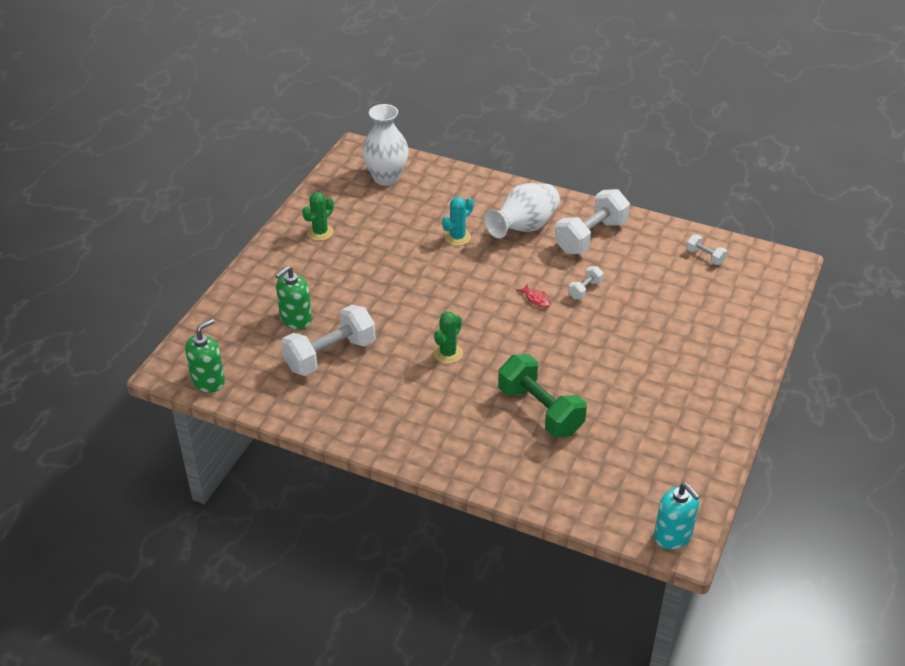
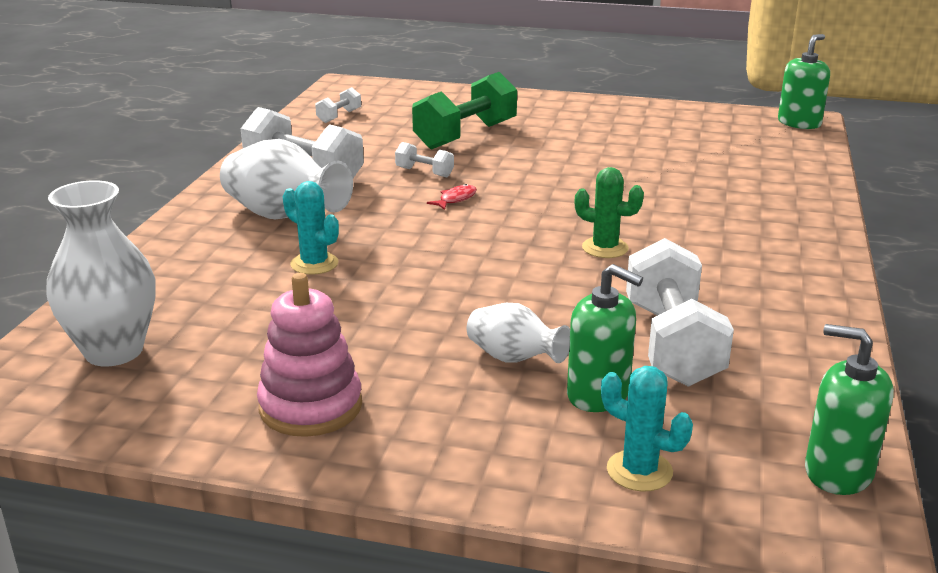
camera: 100 degrees left, 15 degrees down
(236, 320) = (639, 471): none -> turquoise cactus
(320, 232) = (310, 406): green cactus -> pink stacking toy
(330, 355) = (671, 344): white dumbbell -> white dumbbell turned 45 degrees clockwise
(336, 297) = (514, 359): none -> white vase
(540, 410) = (674, 186): green dumbbell -> green dumbbell (466, 136)
(673, 535) = (799, 123): turquoise soap dispenser -> green soap dispenser

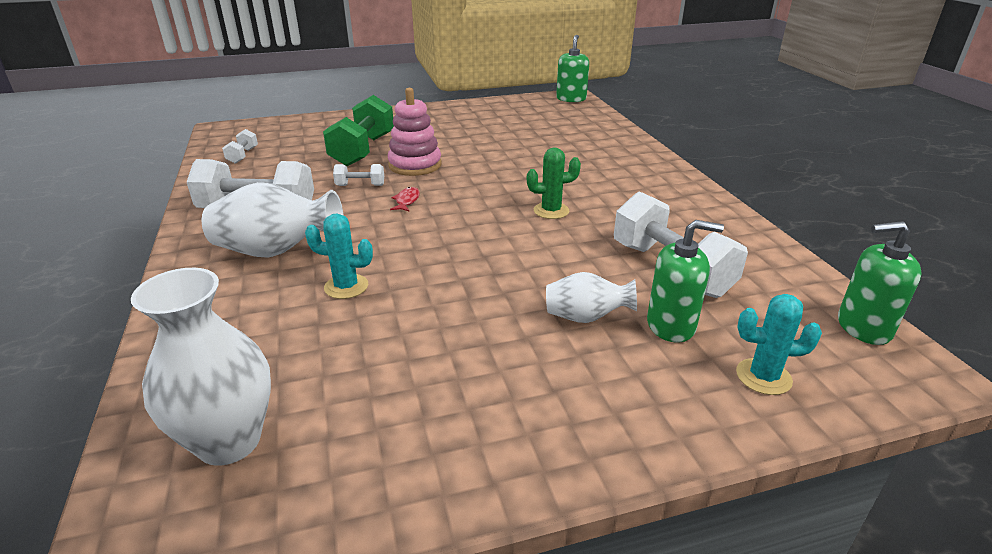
camera: 30 degrees left, 5 degrees up
(310, 406) = (477, 423): pink stacking toy -> pink stacking toy (415, 165)

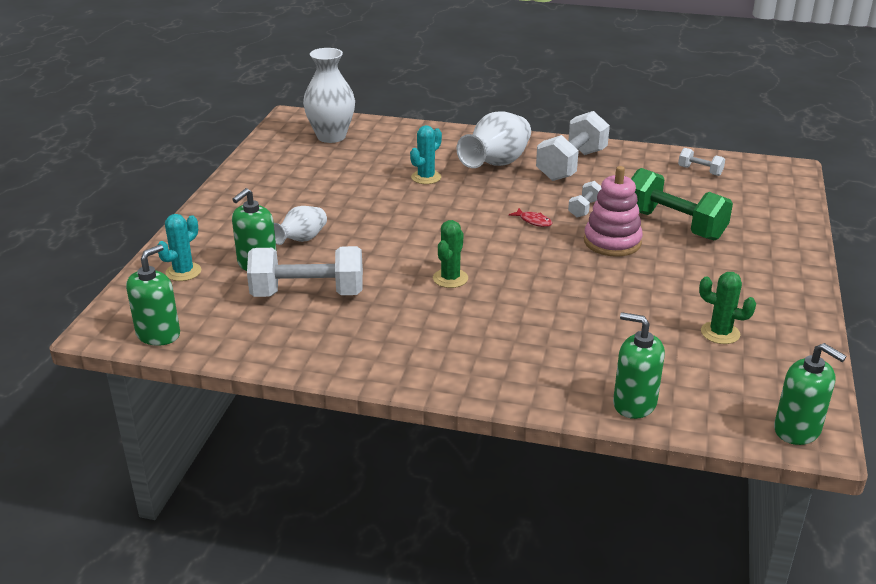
camera: 120 degrees right, 0 degrees up
(504, 121) = (720, 333): none -> green cactus
(608, 129) = (634, 403): none -> green soap dispenser

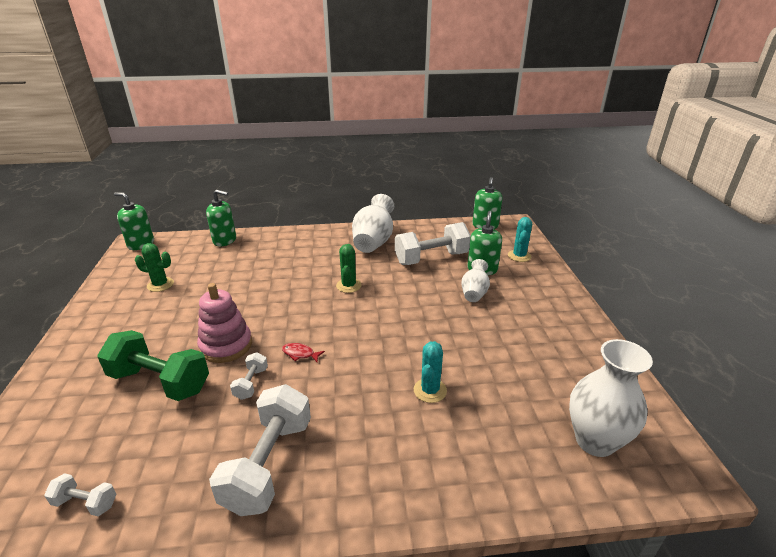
camera: 160 degrees right, 0 degrees up
(496, 164) = (365, 439): white vase -> white vase (373, 242)

